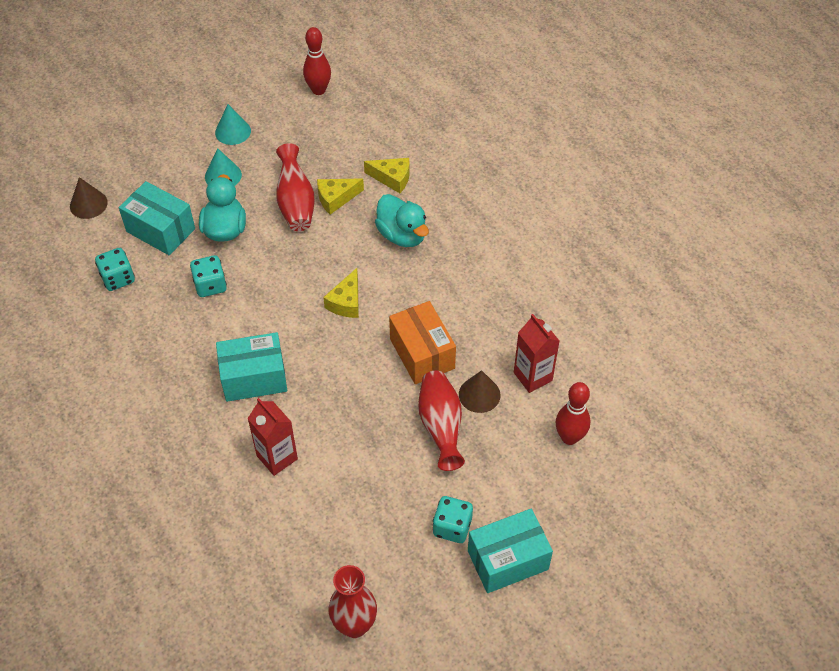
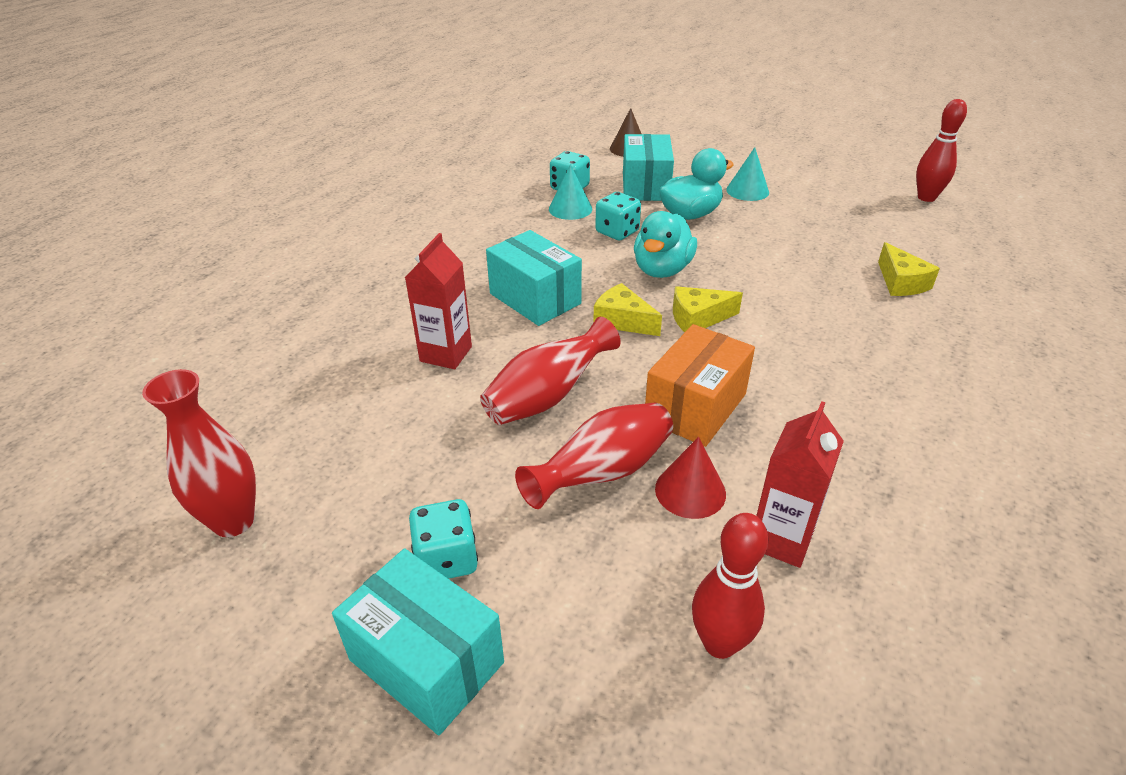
camera: 60 degrees right, 15 degrees down
(233, 131) = (802, 177): turquoise cone -> turquoise cone (570, 209)
(296, 203) = (776, 238): red vase -> red vase (547, 397)
(336, 198) = (818, 258): yellow cheese -> yellow cheese (622, 321)
(402, 235) = (839, 320): turquoise duck -> turquoise duck (662, 270)
(479, 394) = (690, 491): brown cone -> red cone

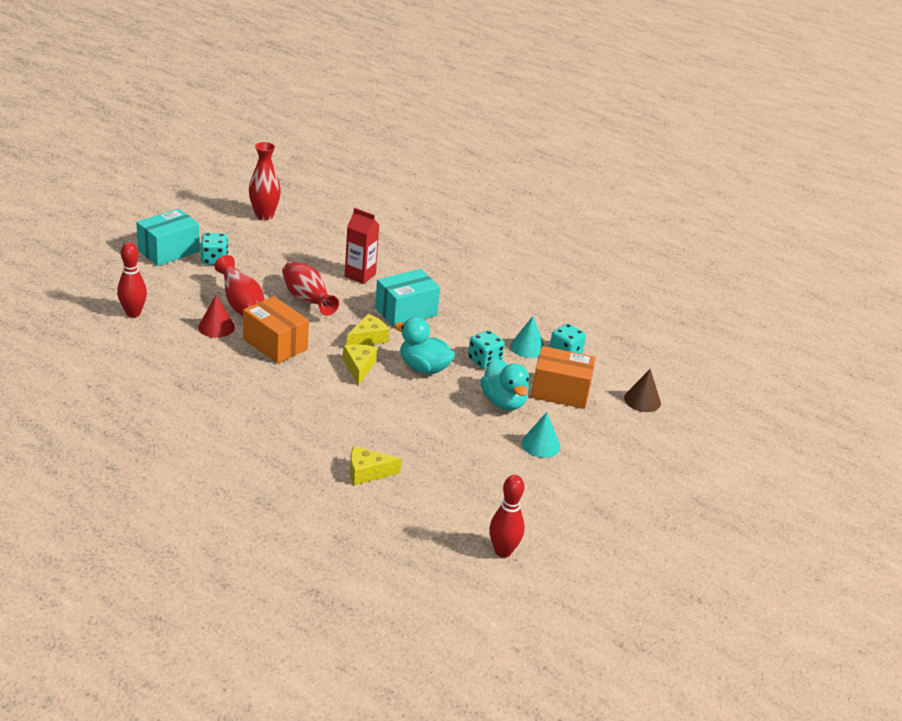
camera: 95 degrees right, 5 degrees down
(645, 186) = (560, 392): turquoise box -> orange box
(781, 539) = (172, 344): red carton -> none

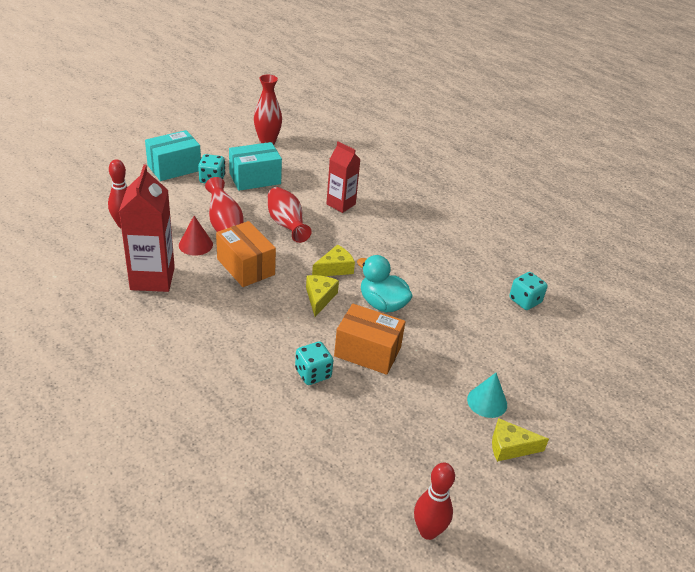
camera: 10 degrees right, 5 degrees up
(181, 363) = (152, 278): none -> red carton
(367, 472) = (302, 417): yellow cheese -> yellow cheese (510, 447)
(406, 312) = (376, 244): turquoise box -> turquoise box (255, 178)
(484, 361) = (443, 301): turquoise dice -> turquoise dice (313, 374)
(503, 402) = (456, 348): turquoise duck -> none
(527, 347) = (488, 291): turquoise cone -> none
(560, 392) = (515, 342): orange box -> orange box (367, 352)
(642, 400) = (598, 360): brown cone -> none

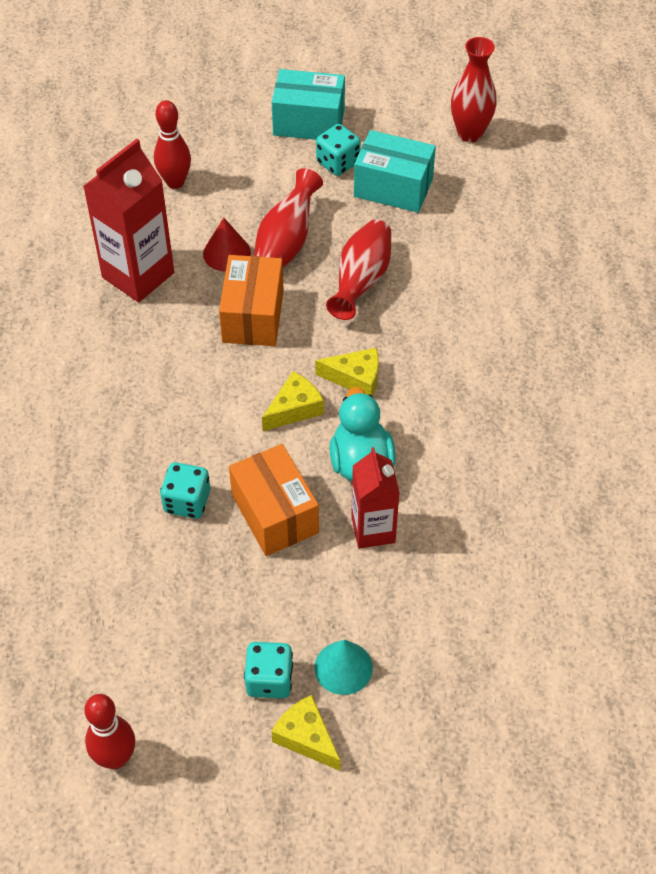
camera: 45 degrees right, 15 degrees up
(341, 204) = (465, 285): red carton -> red carton (373, 530)
(525, 301) = (555, 572): turquoise dice -> turquoise dice (269, 680)

